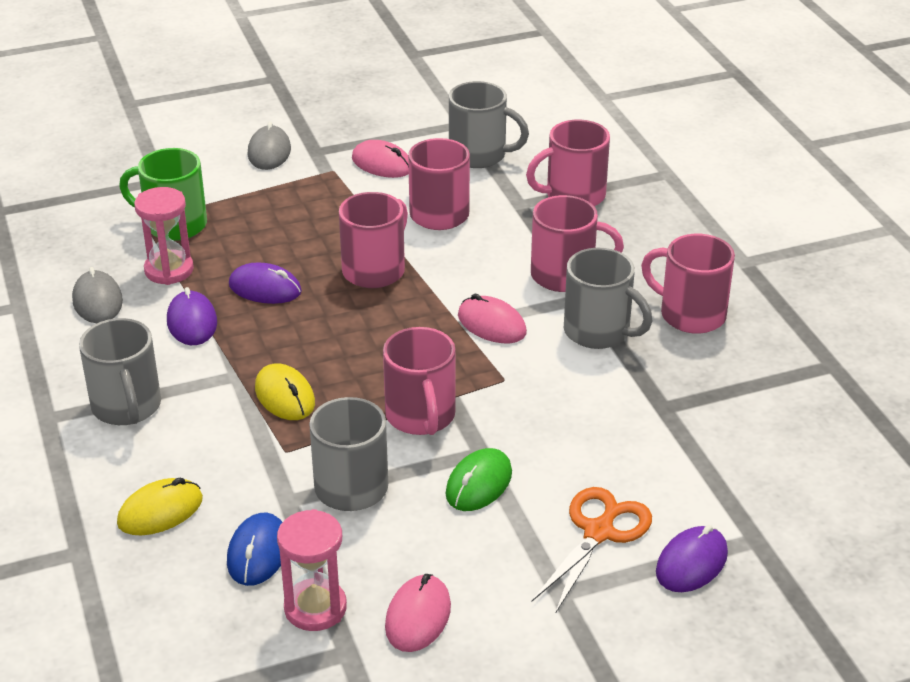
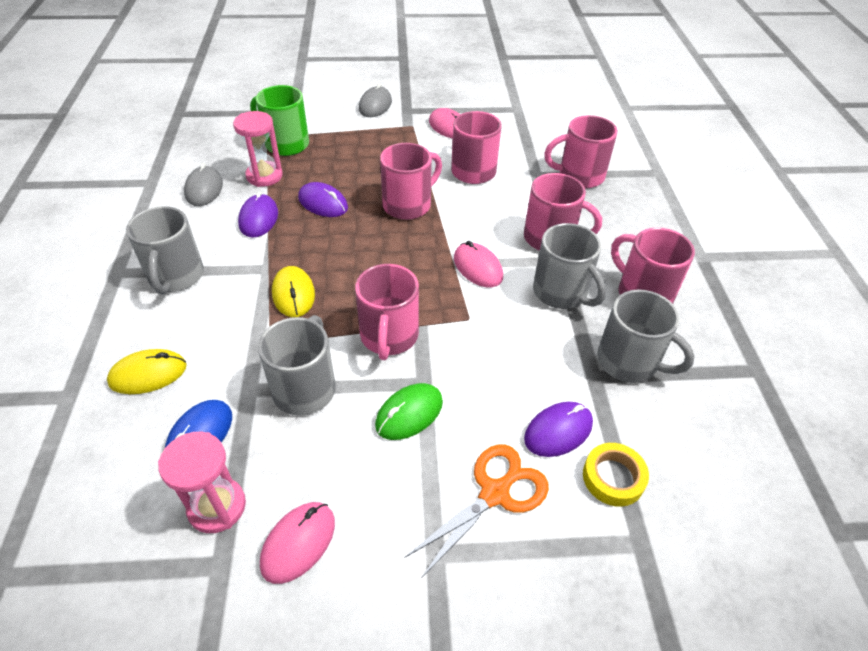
camera: 15 degrees right, 10 degrees up
(479, 155) = (520, 133): grey mug -> grey mug (629, 362)
(691, 563) = (570, 553): purple mouse -> purple mouse (558, 431)
(712, 493) = (613, 477): none -> yellow tape

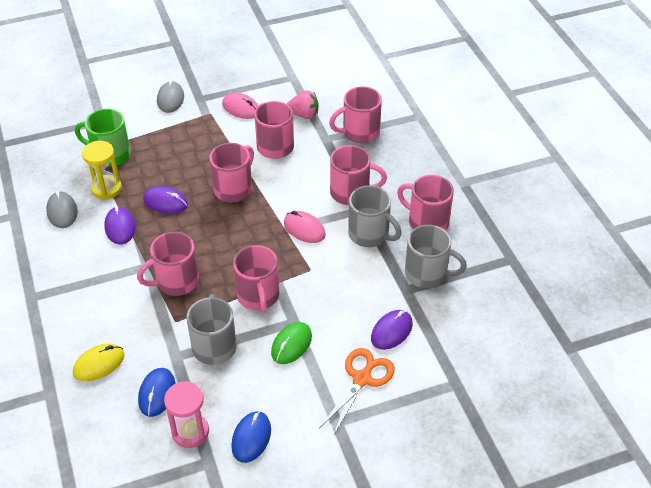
camera: 15 degrees left, 0 degrees up
(176, 277) = (79, 289): grey mug -> none
(264, 176) = (106, 188): pink hourglass -> yellow hourglass
(293, 294) = (176, 281): yellow mouse -> pink mug
(298, 543) = (251, 438): pink mouse -> blue mouse
(518, 146) = (304, 115): none -> pink strawberry
(613, 477) = (432, 351): yellow tape -> none

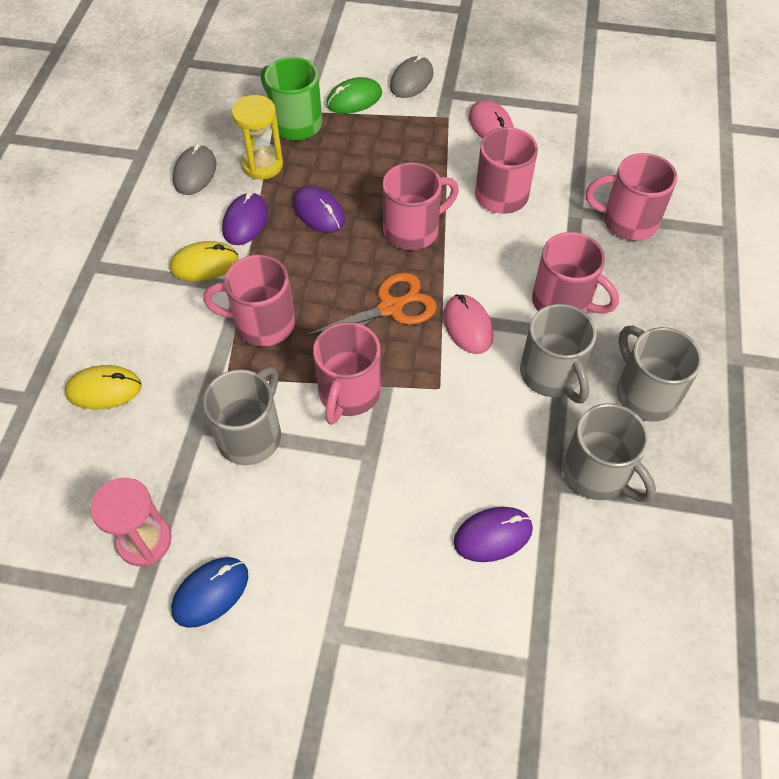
camera: 30 degrees right, 10 degrees up
(111, 263) = (204, 264): none -> yellow mouse
(157, 393) = (142, 465): blue mouse -> none
(291, 344) = (346, 484): green mouse -> green mouse (354, 99)
(304, 115) = (567, 166): pink strawberry -> none
(362, 379) = (407, 587): orange scissors -> orange scissors (390, 308)
(427, 221) = (645, 393): pink mug -> grey mug

